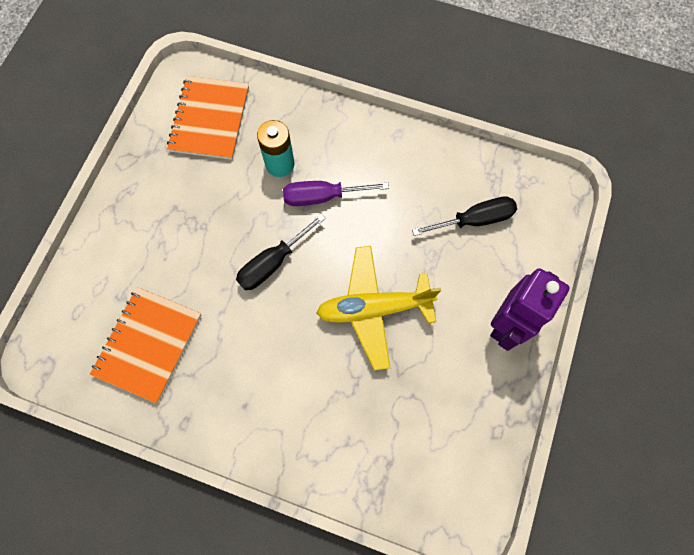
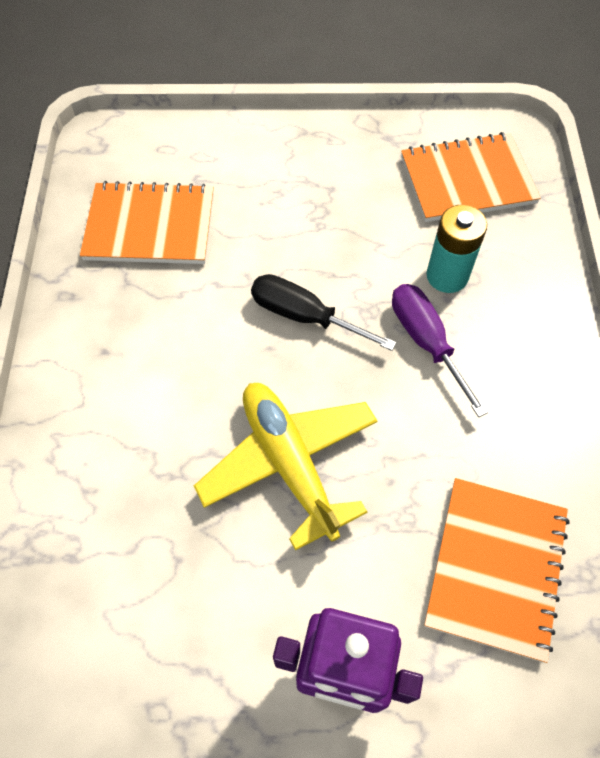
camera: 70 degrees right, 10 degrees down
(474, 220) = (495, 568): black screwdriver -> orange notebook

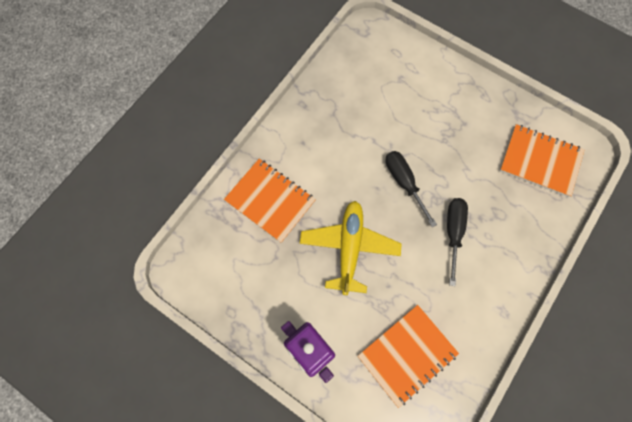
camera: 35 degrees right, 10 degrees up
(150, 226) = (362, 91): orange notebook -> orange notebook (270, 201)
(426, 342) = (453, 232): purple screwdriver -> black screwdriver
(447, 276) = (489, 206): turquoise battery -> none

